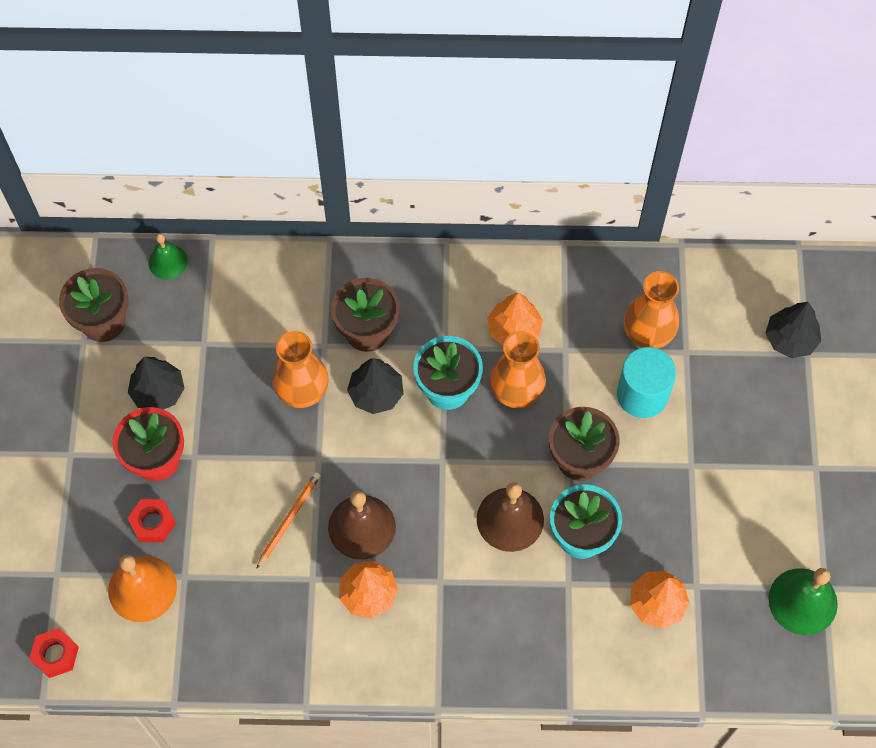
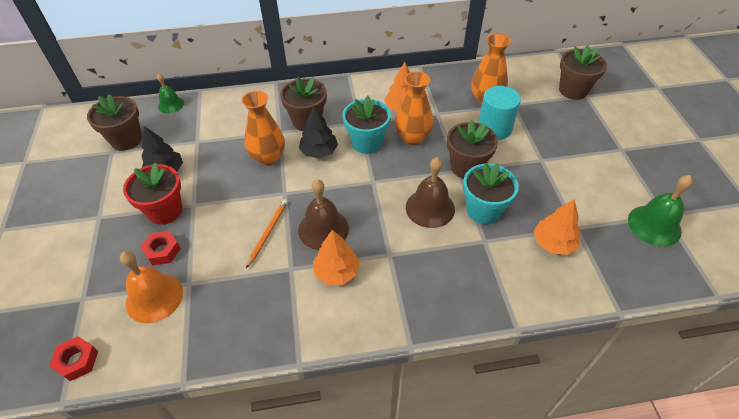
camera: 10 degrees left, 15 degrees down
(790, 339) = (573, 90): black tree -> brown flower pot

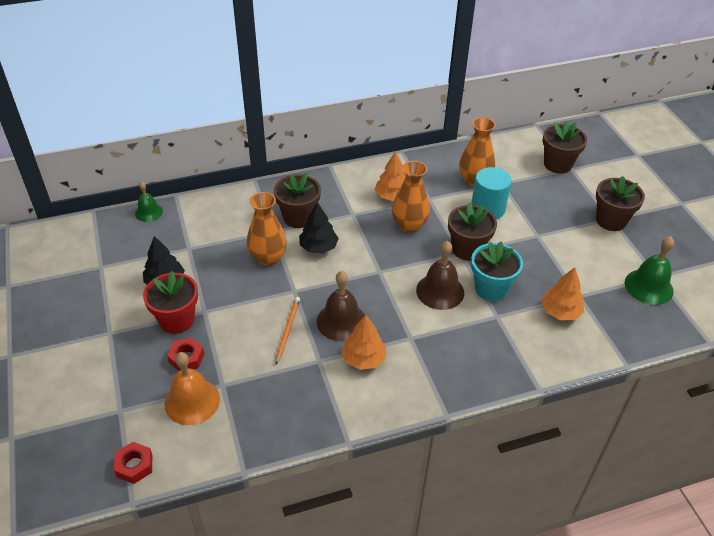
camera: 10 degrees left, 5 degrees down
(126, 139) = (112, 253): brown flower pot -> brown flower pot (611, 220)
(367, 143) = (364, 234): turquoise flower pot -> none

